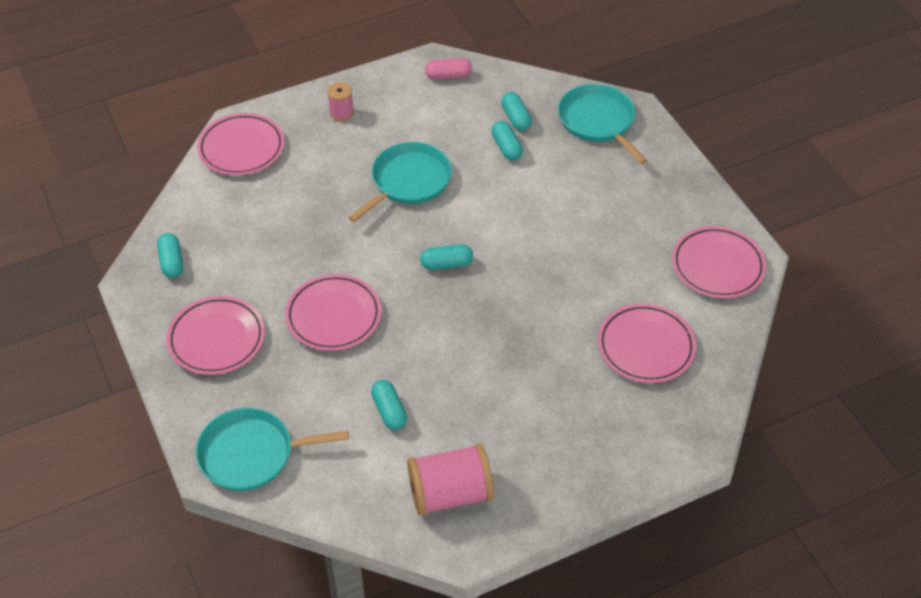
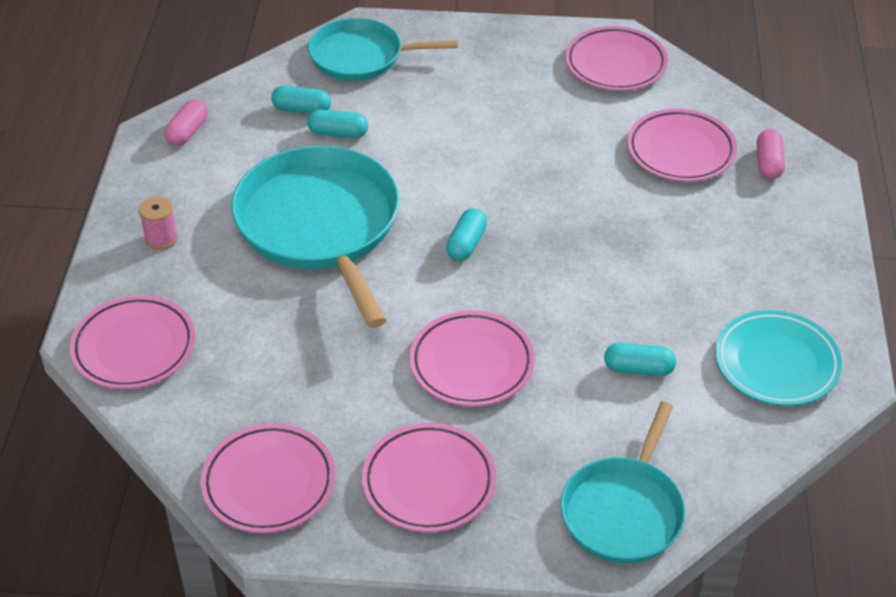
camera: 60 degrees left, 5 degrees down
(172, 262) = (269, 483): turquoise capsule -> pink plate
(408, 181) = (320, 226): turquoise pan -> turquoise pan, size x1.61
(450, 494) = (776, 363): pink spool -> turquoise plate
(677, 409) = (768, 163): none -> pink capsule

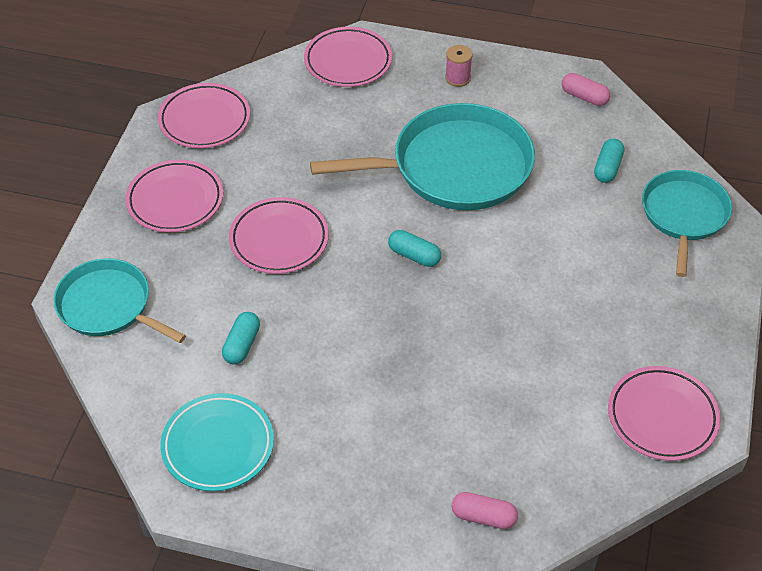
camera: 100 degrees right, 5 degrees up
(338, 133) = (572, 188): turquoise capsule -> none
(681, 151) = (514, 442): pink plate -> none

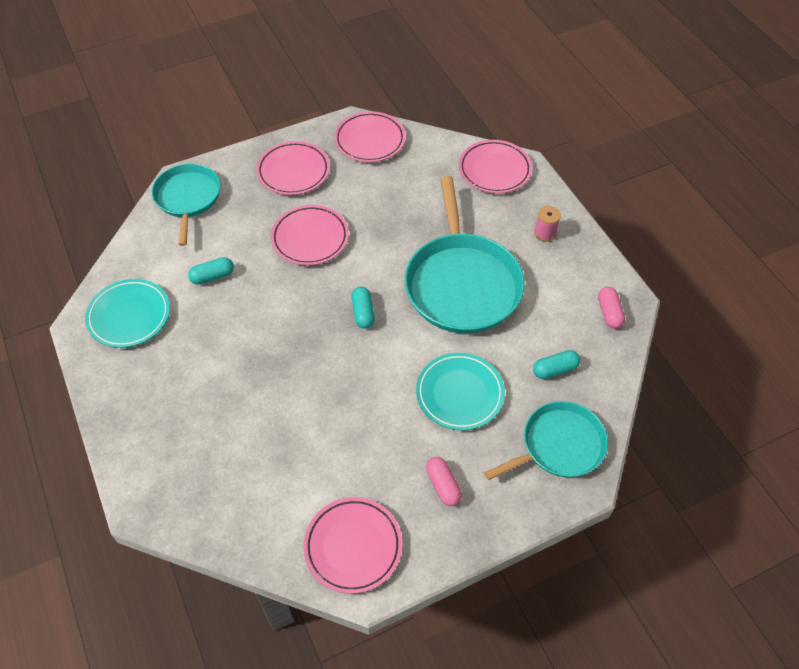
camera: 50 degrees right, 5 degrees up
(454, 167) = (462, 283): turquoise pan -> turquoise pan turned 45 degrees clockwise
(483, 517) = (181, 489): pink capsule -> pink capsule (443, 485)
(572, 245) = (459, 394): none -> turquoise plate

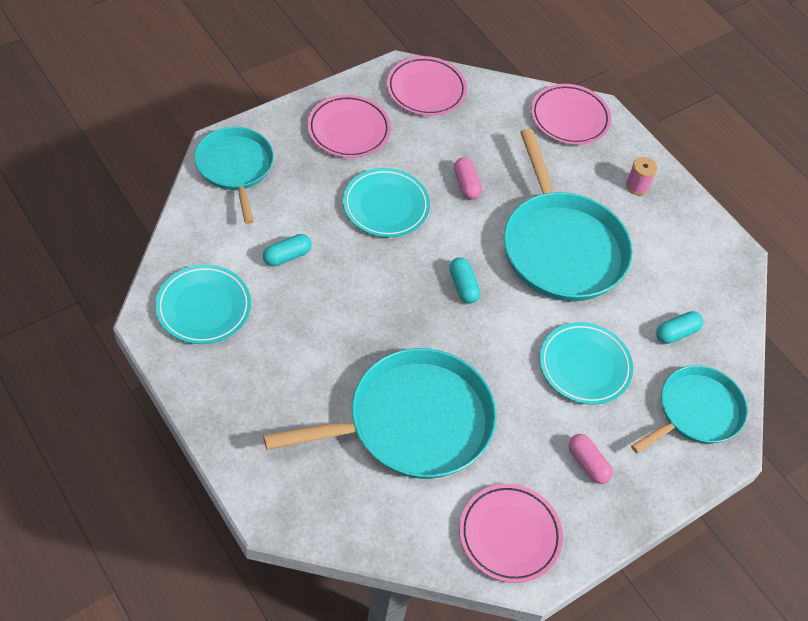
camera: 15 degrees left, 0 degrees up
(287, 432) = (412, 422): none -> turquoise pan
(310, 238) = (386, 206): pink plate -> turquoise plate
(609, 313) = (719, 269): pink capsule -> pink capsule (466, 184)

